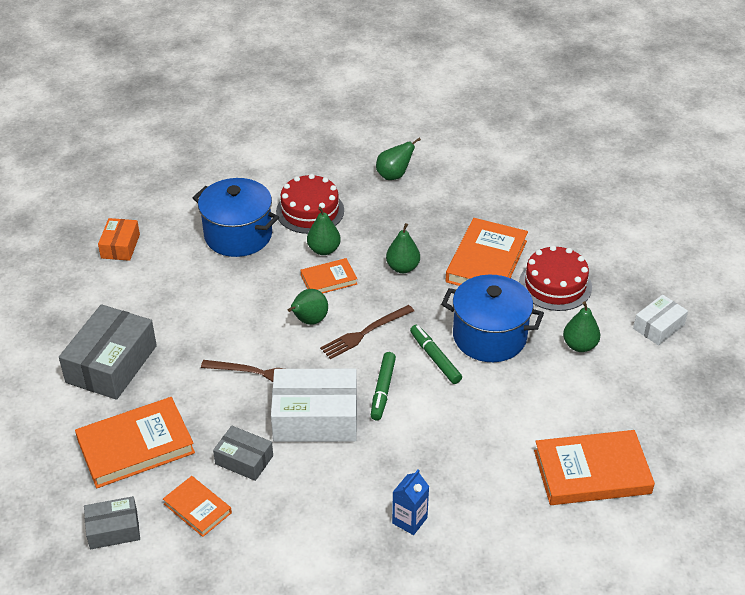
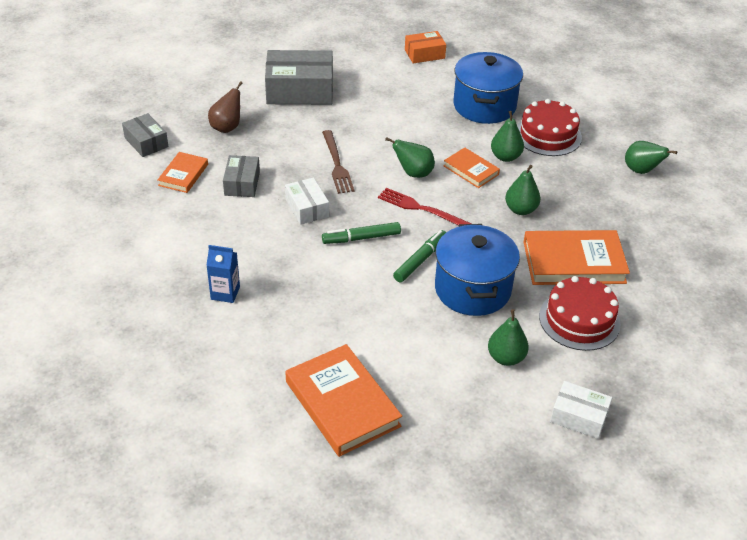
camera: 65 degrees right, 0 degrees up
(136, 446) = (227, 127): orange book -> brown pear
(315, 418) = (307, 208): white box -> white box, size x0.56
(365, 333) = (422, 209): brown fork -> red fork

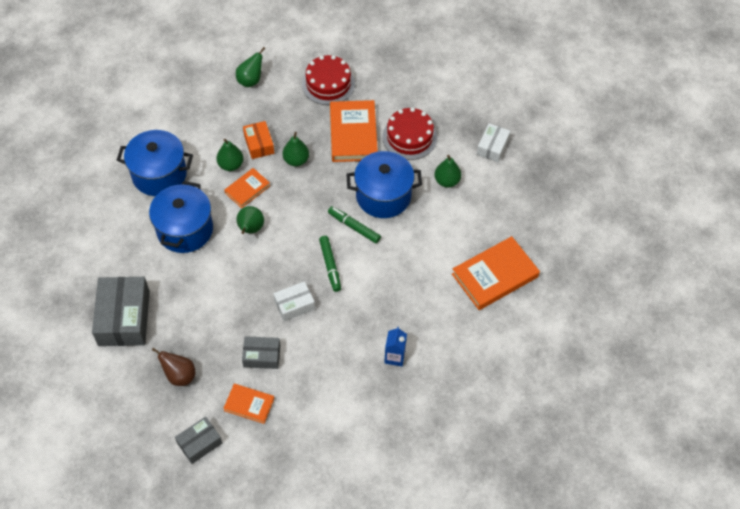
camera: 90 degrees left, 15 degrees up
(337, 164) = (237, 285): brown fork -> none
(410, 126) = (185, 230): none -> blue pot
(422, 209) = (295, 224): red fork -> none
(424, 54) = (72, 216): orange box -> orange box (259, 144)
(548, 135) = (203, 134): red cake -> red cake (328, 84)

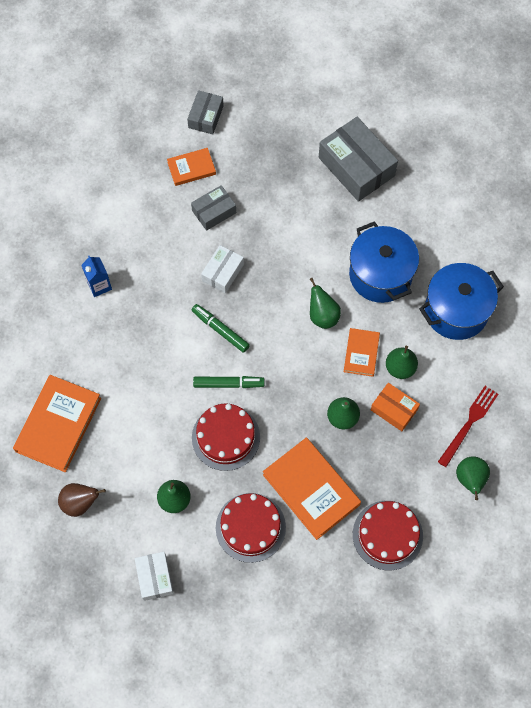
camera: 145 degrees right, 10 degrees up
(179, 375) = (267, 153): brown pear -> brown pear (80, 503)
(220, 108) = (469, 423): none -> red fork
(383, 196) = (226, 437): blue pot -> red cake

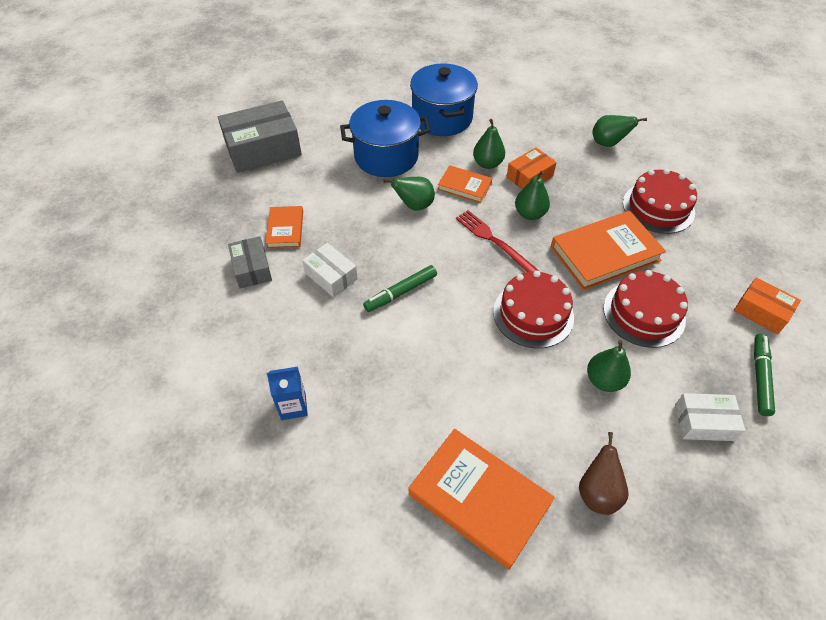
camera: 75 degrees left, 15 degrees down
(191, 168) = (185, 278): orange book -> orange book (285, 229)
(206, 117) = (128, 252): grey box -> none
(228, 384) = (468, 298): green marker -> green marker (760, 377)
(279, 629) = (761, 312): none -> orange box
(469, 423) = (553, 133): red fork -> red fork (493, 240)

